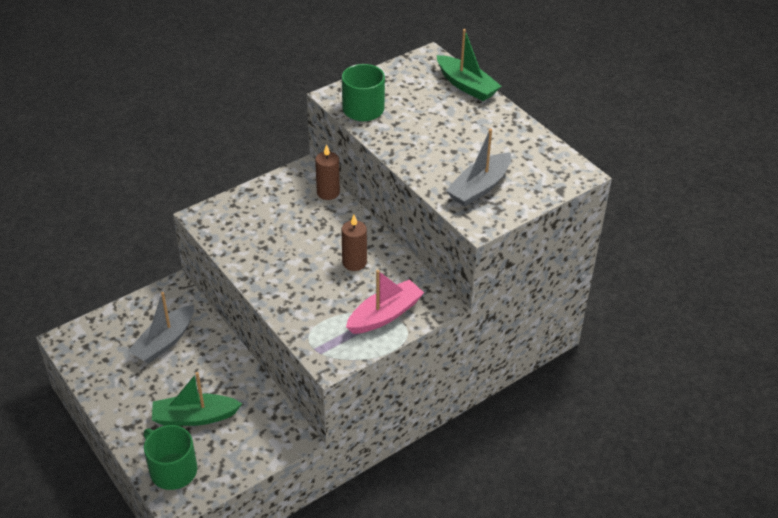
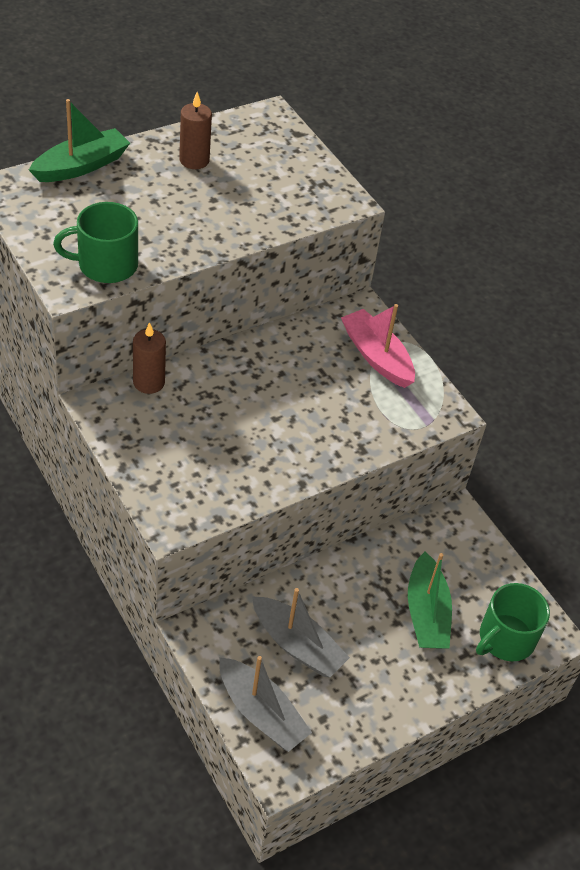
camera: 90 degrees left, 5 degrees up
(354, 262) = (287, 372): brown candle -> brown candle (194, 160)
(479, 188) = (285, 191): grey boat -> grey boat (261, 712)

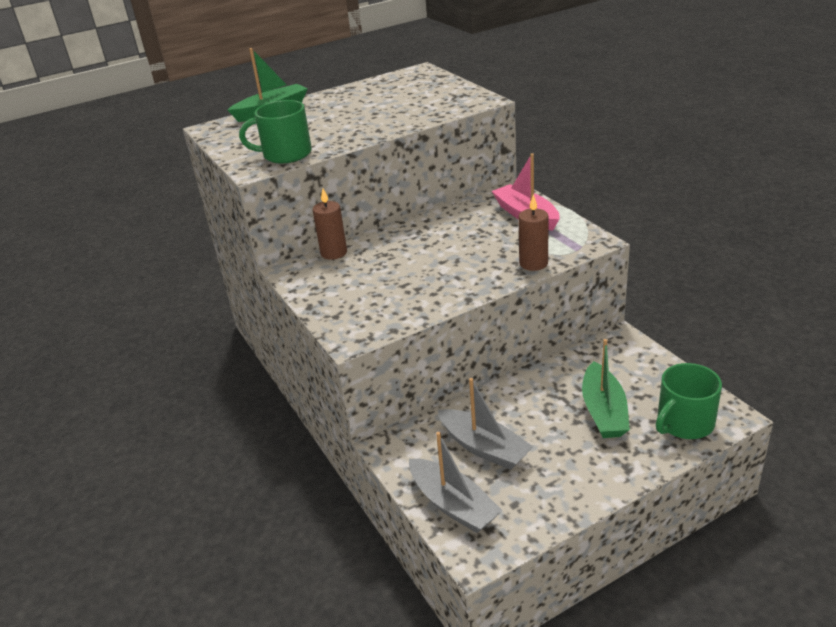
camera: 10 degrees right, 15 degrees down
(194, 160) = (360, 97): brown candle -> brown candle (533, 263)

